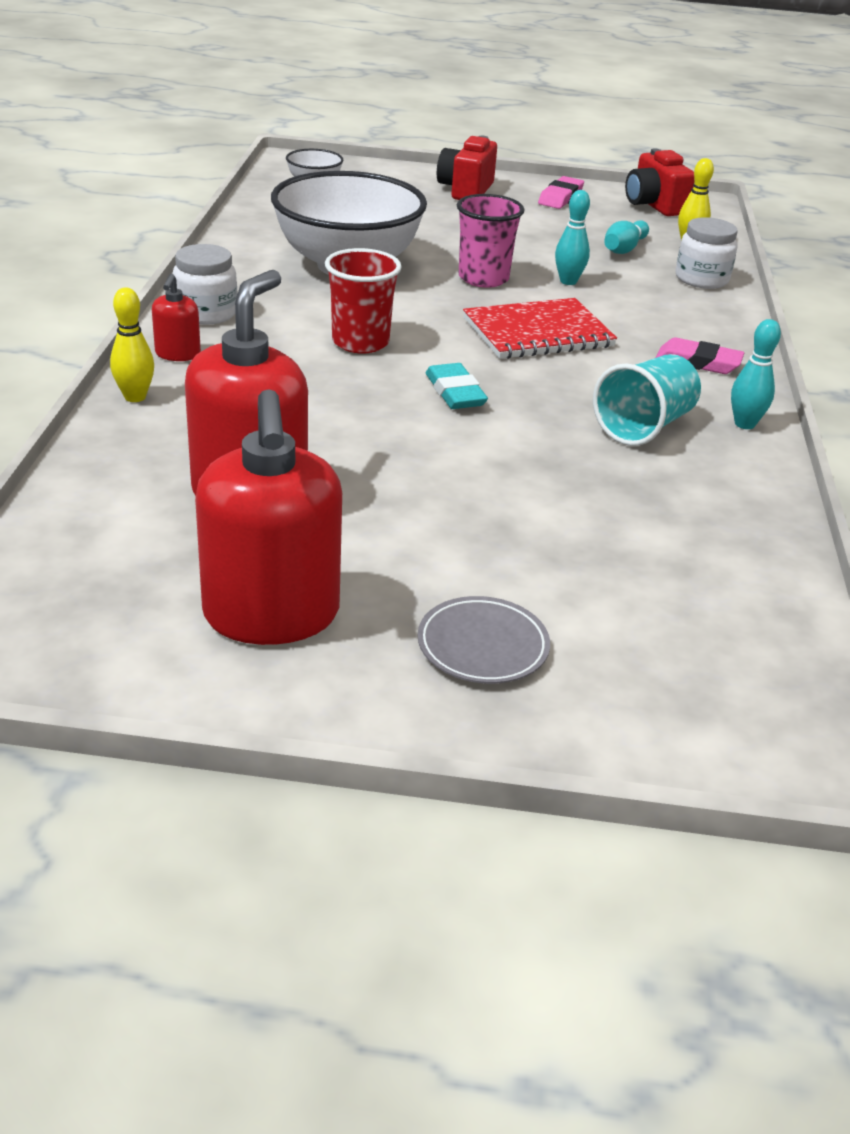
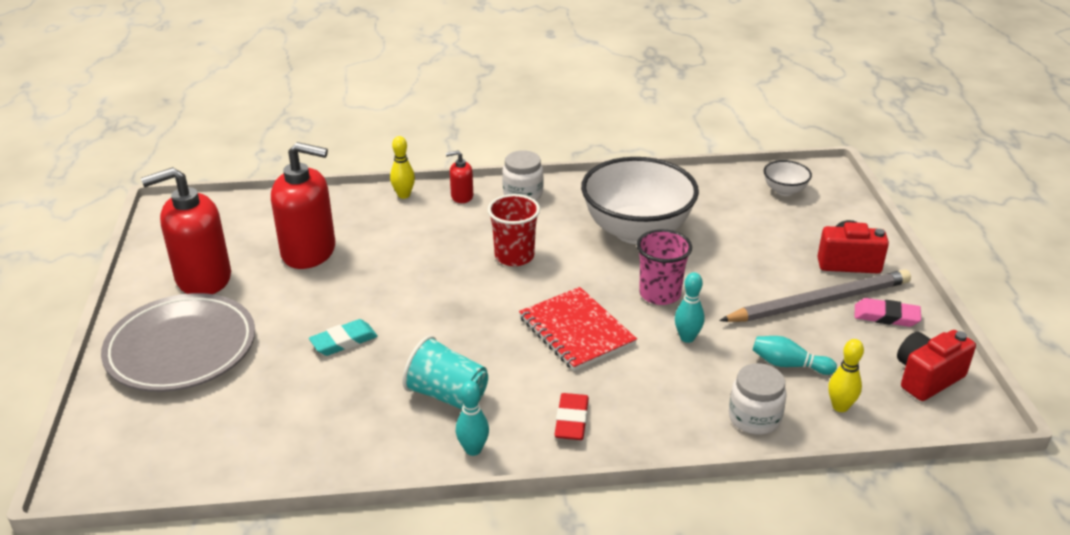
camera: 80 degrees right, 0 degrees up
(455, 392) = (461, 304): turquoise eraser -> turquoise eraser (344, 341)
(482, 646) = (181, 348): grey plate -> grey plate, size x2.07
(527, 215) = (819, 301): none -> grey pencil
(698, 362) = (571, 420): pink eraser -> red eraser

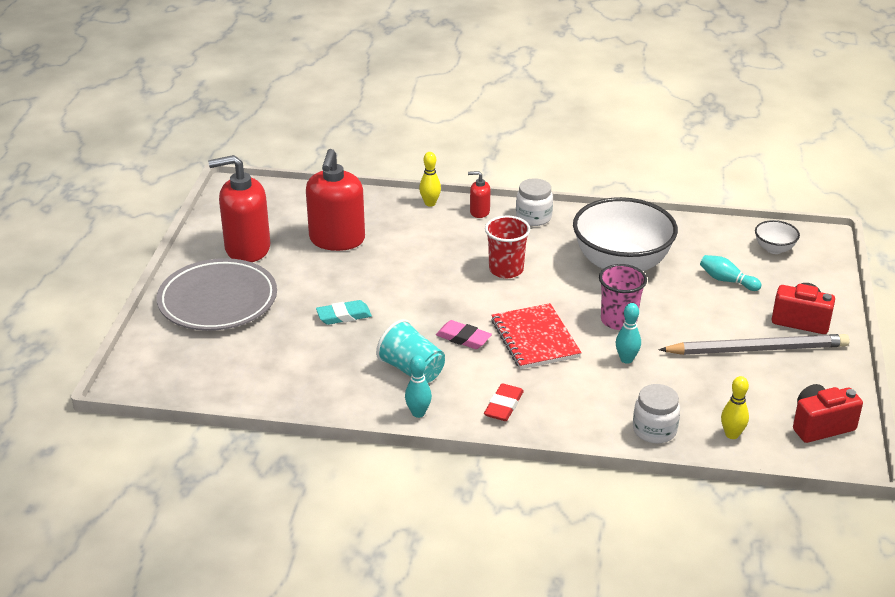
camera: 15 degrees right, 0 degrees up
(309, 251) = (337, 240): red soap dispenser -> red soap dispenser turned 75 degrees clockwise
(789, 365) = (704, 395): turquoise bowling pin -> turquoise bowling pin (727, 280)
(886, 316) = (811, 371): pink eraser -> pink eraser (463, 338)

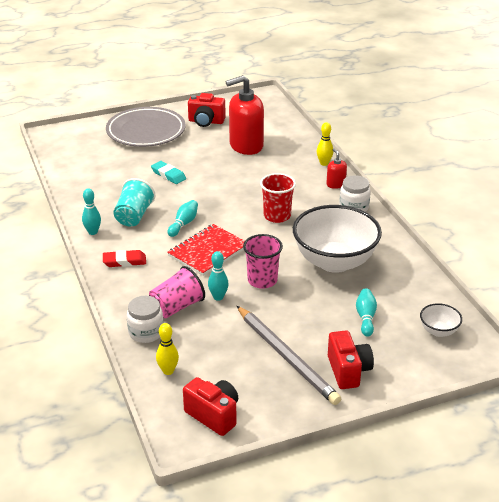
camera: 60 degrees right, 0 degrees up
(247, 248) = (206, 122): red soap dispenser -> red camera
(463, 338) = (183, 224): pink eraser -> turquoise bowling pin
(623, 394) = (177, 307): none -> pink cup

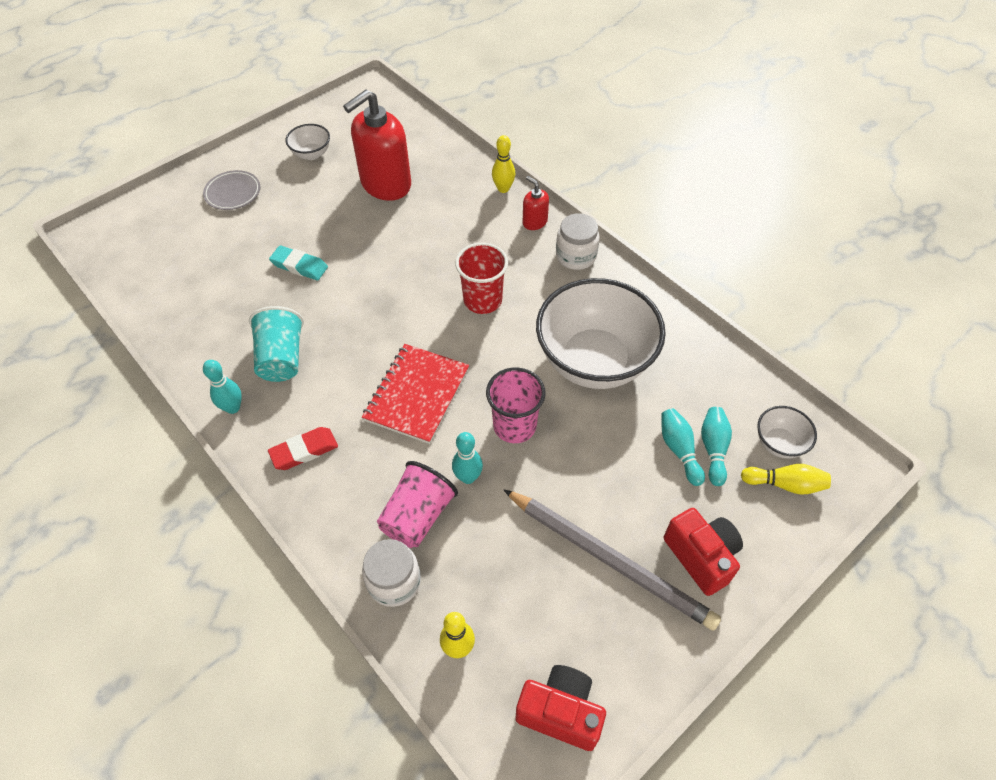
camera: 20 degrees left, 20 degrees up
(146, 131) = (233, 193): grey plate -> grey plate, size x0.48
(183, 224) = (360, 352): turquoise bowling pin -> turquoise bowling pin (713, 449)
(206, 122) = (311, 154): red camera -> white bowl
(429, 351) = (785, 484): none -> yellow bowling pin

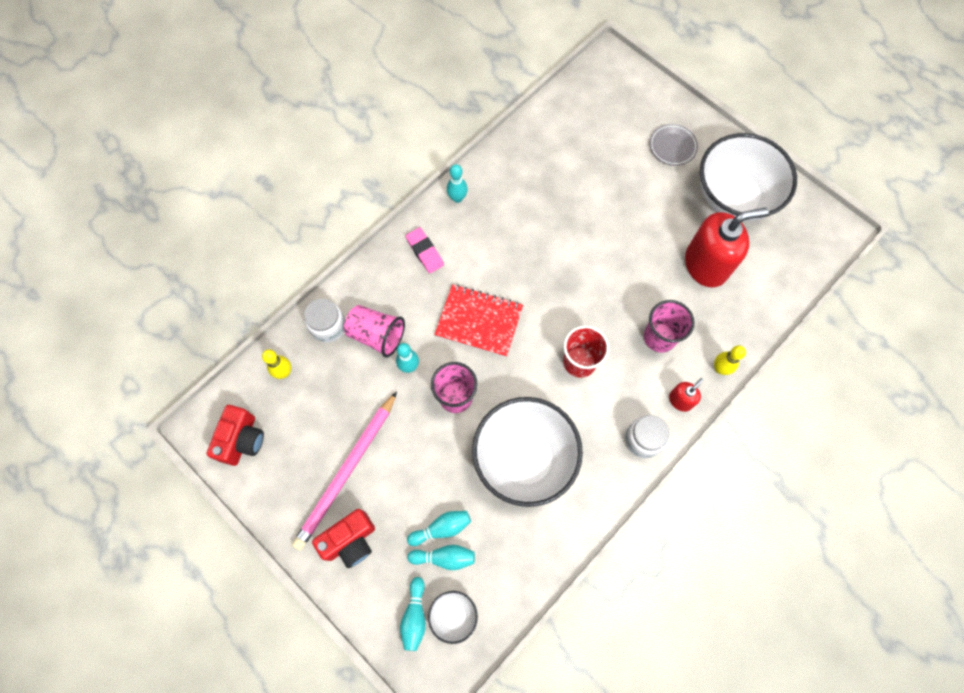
camera: 85 degrees right, 15 degrees up
(281, 358) = (504, 220): turquoise cup -> none
(299, 266) = (598, 214): turquoise eraser -> none
(304, 451) = (425, 252): red eraser -> pink eraser
(311, 154) = (733, 197): white bowl -> white bowl, size x2.30
(385, 184) = (706, 264): red soap dispenser -> red soap dispenser turned 120 degrees clockwise
(462, 230) = (659, 337): none -> pink cup
(610, 559) = (347, 472): grey pencil -> pink pencil
(785, 484) = (415, 616): yellow bowling pin -> turquoise bowling pin

